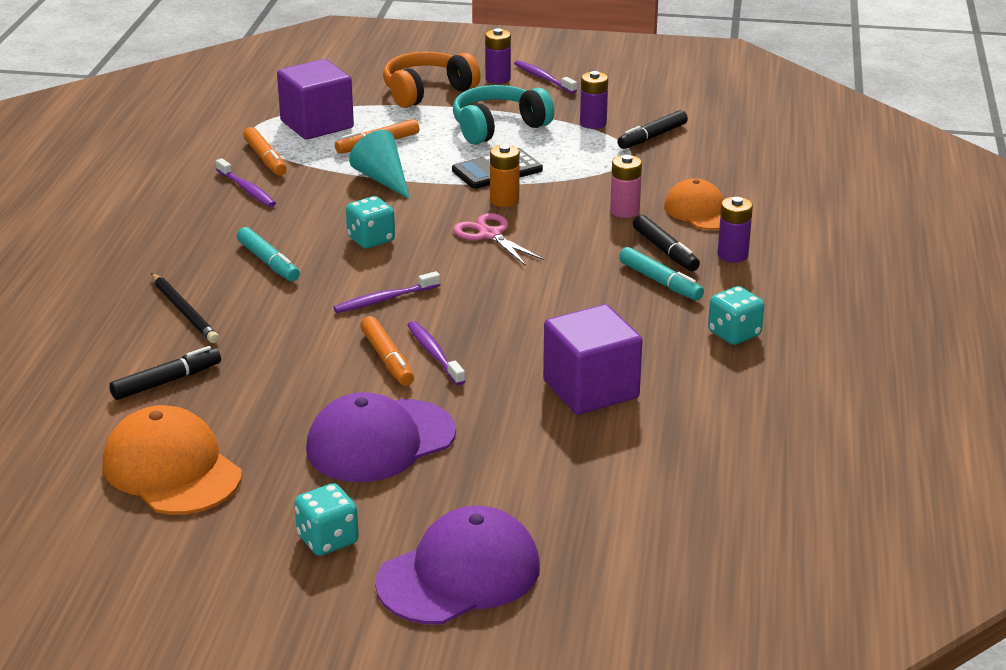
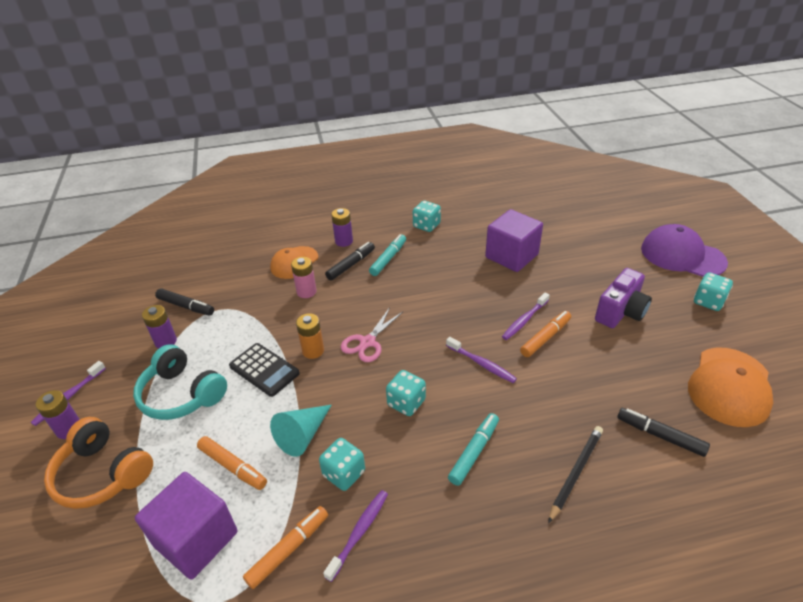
camera: 110 degrees left, 10 degrees up
(315, 192) = (344, 473): none -> turquoise dice
(380, 441) = (620, 312): purple cap -> purple camera

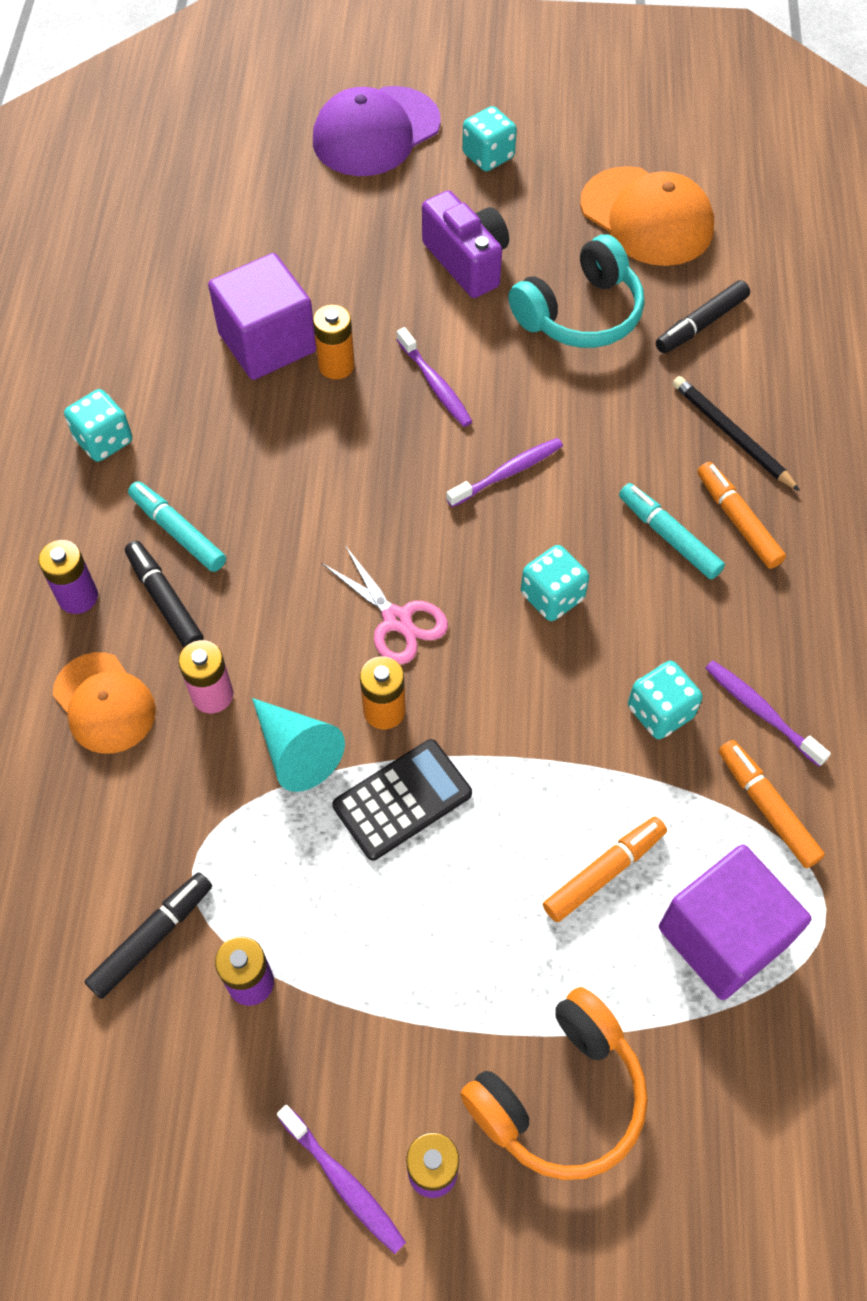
camera: 75 degrees left, 20 degrees up
(182, 394) = (413, 952): turquoise headphones -> turquoise headphones (580, 313)
(303, 435) = (571, 758): turquoise cone -> turquoise cone (297, 751)
(513, 282) = (336, 365): none -> orange battery
(545, 337) = (483, 373): orange marker -> orange marker (737, 520)

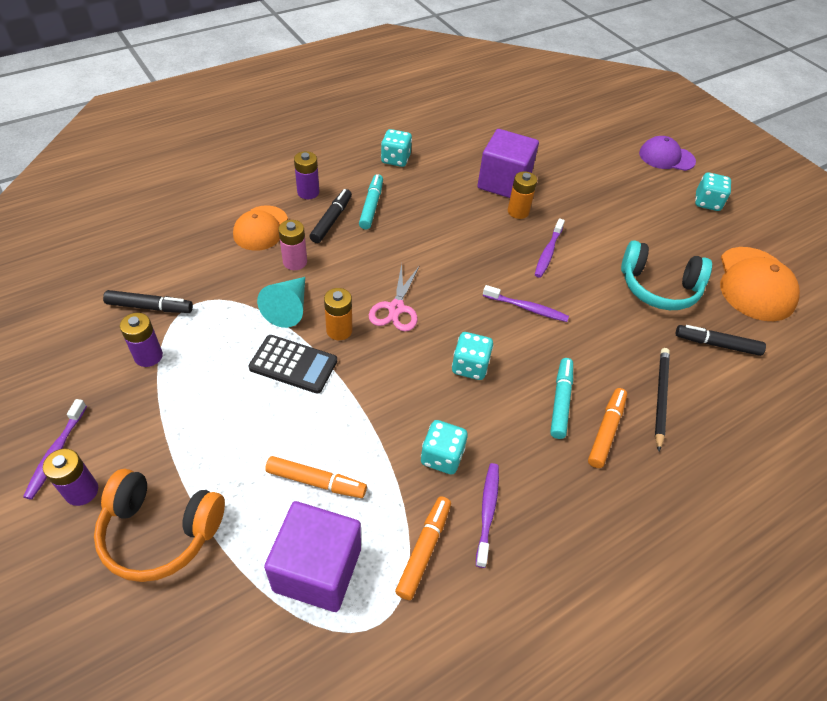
camera: 50 degrees right, 10 degrees down
(376, 132) = (666, 157): purple cap -> purple cap, size x0.66
(467, 261) = (634, 227): purple camera -> none

